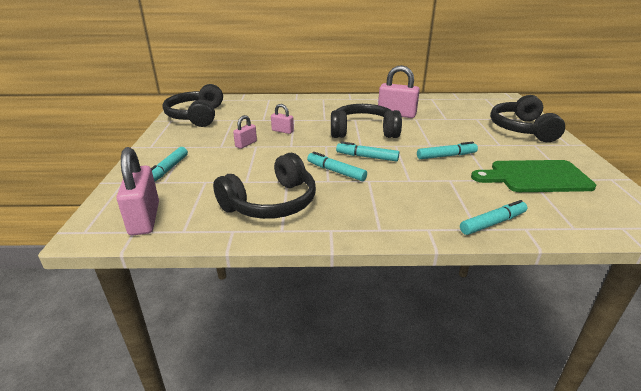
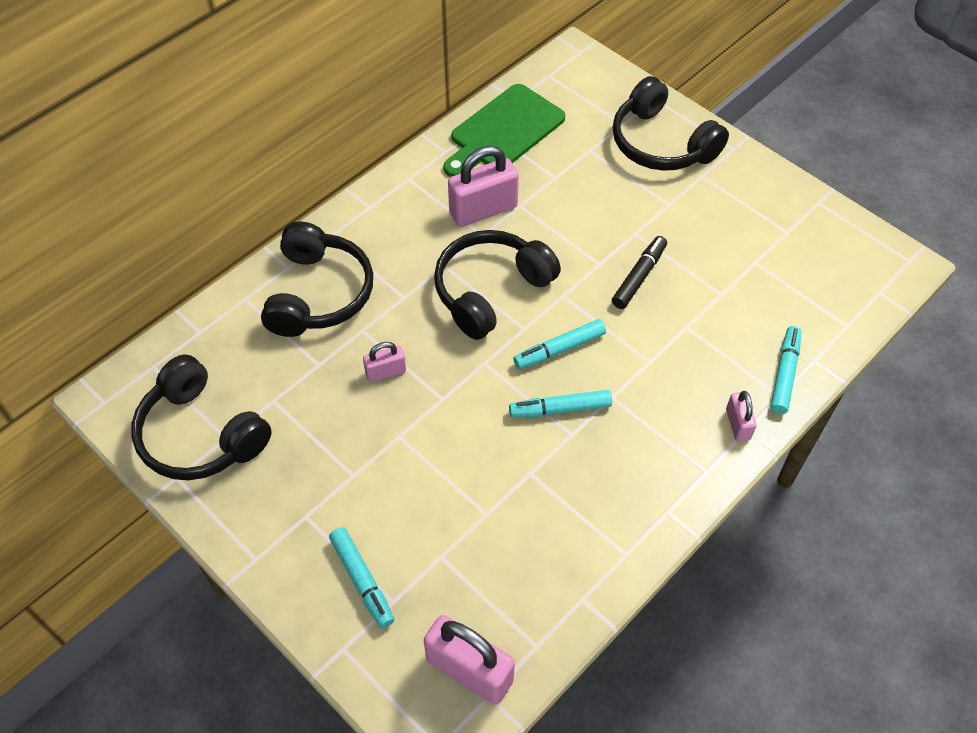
camera: 45 degrees left, 25 degrees up
(246, 144) = (380, 442): pink padlock -> pink padlock (737, 424)
(271, 203) = (563, 524): black headphones -> black headphones (319, 294)
(446, 156) = (639, 277): turquoise marker -> black marker
(535, 177) = (756, 253): green cutting board -> green cutting board (504, 131)

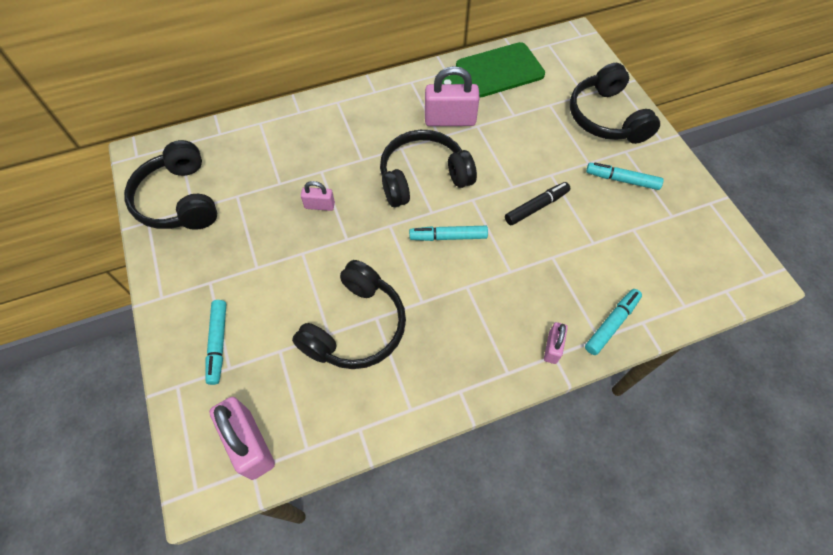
camera: 25 degrees right, 5 degrees up
(319, 294) = (308, 137): black headphones -> black headphones (356, 327)
(560, 409) = (424, 280): turquoise marker -> turquoise marker (622, 180)

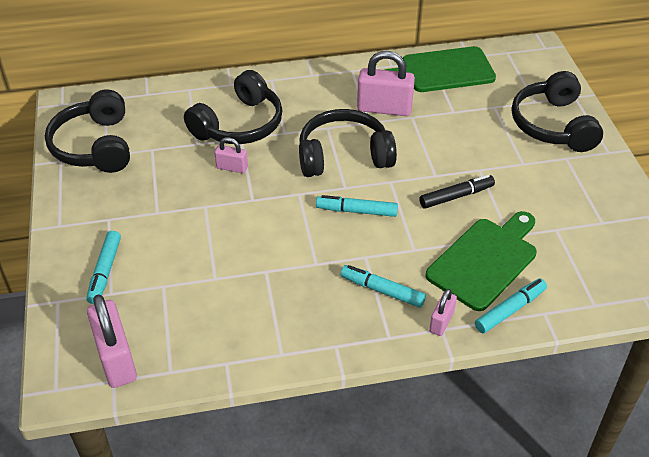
camera: 10 degrees right, 15 degrees down
(356, 327) = (244, 276): black headphones -> black headphones (239, 125)
(577, 273) = (484, 260): none -> green cutting board
(622, 180) = (555, 183): turquoise marker -> turquoise marker (382, 290)

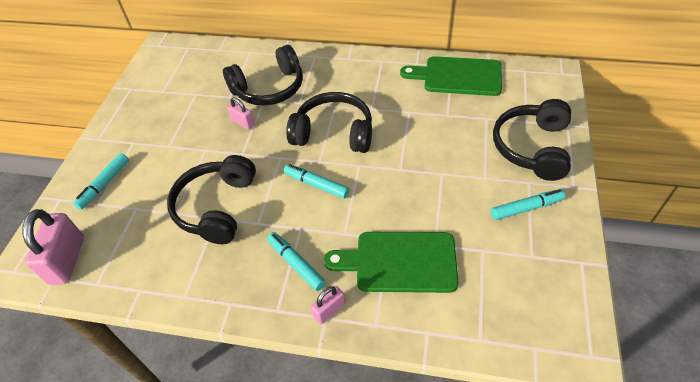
camera: 25 degrees right, 5 degrees up
(94, 146) = (159, 82): black headphones -> black headphones (216, 207)
(384, 108) = (390, 99): pink padlock -> none
(456, 196) = (407, 193): black marker -> none
(484, 260) = (400, 262): green cutting board -> green cutting board turned 150 degrees counterclockwise
(510, 310) = (396, 319): turquoise marker -> turquoise marker (526, 208)

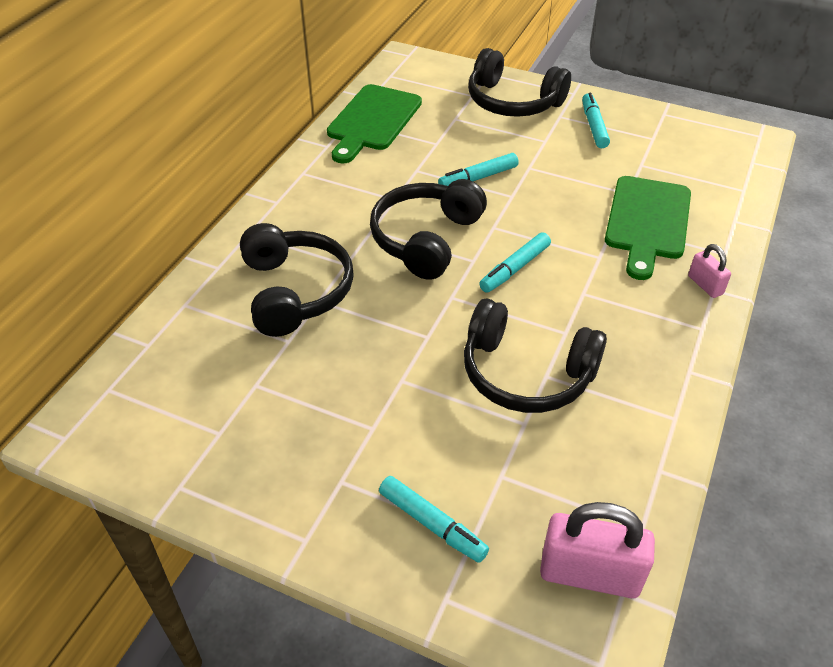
camera: 80 degrees left, 5 degrees down
(243, 122) = (360, 329): pink padlock -> none
(296, 264) = (638, 303): turquoise marker -> turquoise marker (478, 178)

